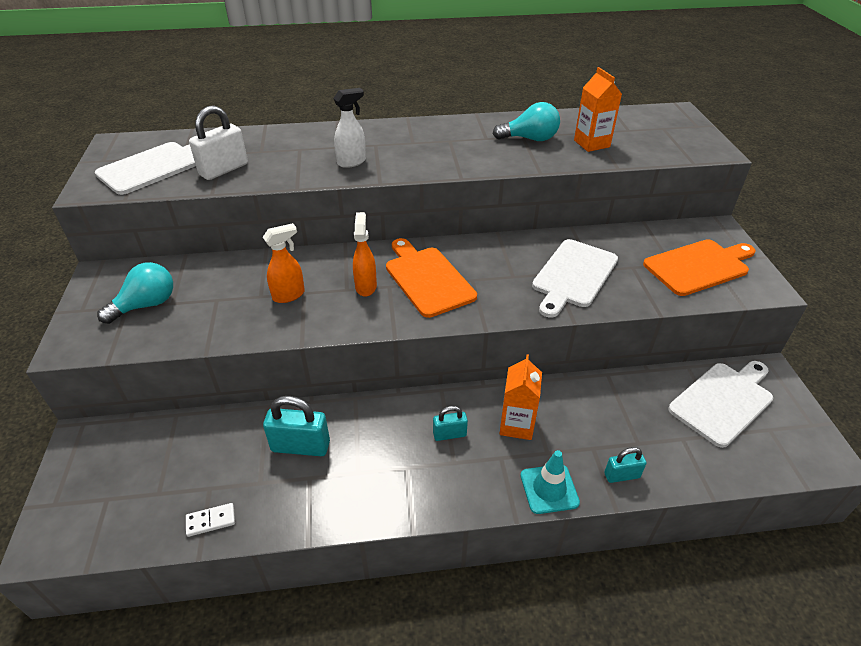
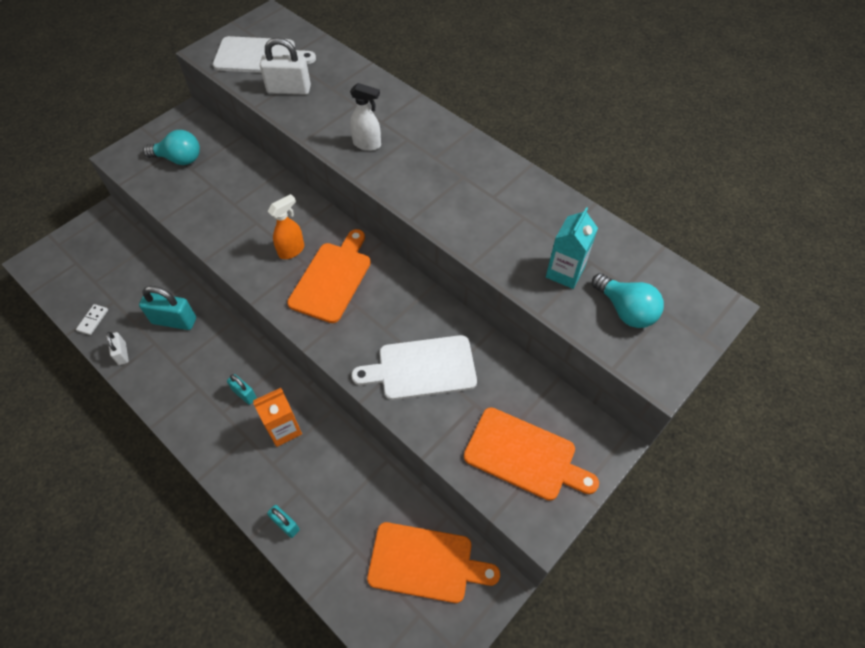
camera: 50 degrees right, 15 degrees up
(211, 521) = (93, 320): white domino -> white domino turned 75 degrees clockwise
(289, 295) = (247, 217): orange spray bottle -> none
(290, 514) = (122, 354): none -> white padlock
(300, 446) = (174, 321): turquoise padlock -> turquoise padlock turned 45 degrees counterclockwise
(530, 139) = (524, 225): turquoise light bulb -> turquoise light bulb (625, 310)
(549, 489) = (239, 483): turquoise traffic cone -> none
(591, 143) = (565, 272): orange carton -> turquoise carton
(723, 401) = (425, 563): white cutting board -> orange cutting board

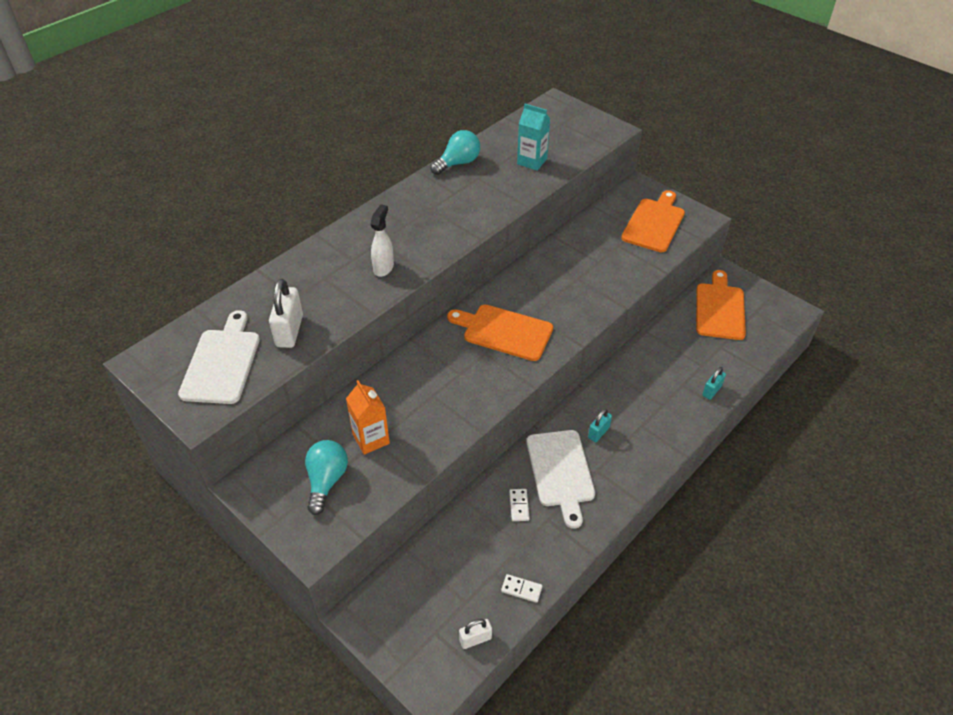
camera: 90 degrees left, 10 degrees down
(122, 354) = (563, 548): white padlock -> white padlock (475, 639)
(174, 321) = (519, 506): turquoise padlock -> white domino
(284, 429) = (629, 399): orange carton -> orange carton (371, 439)
(292, 250) = (470, 363): orange spray bottle -> none
(422, 368) = (591, 273): white cutting board -> white cutting board (560, 472)
(625, 310) = (563, 138): turquoise light bulb -> turquoise light bulb (458, 163)

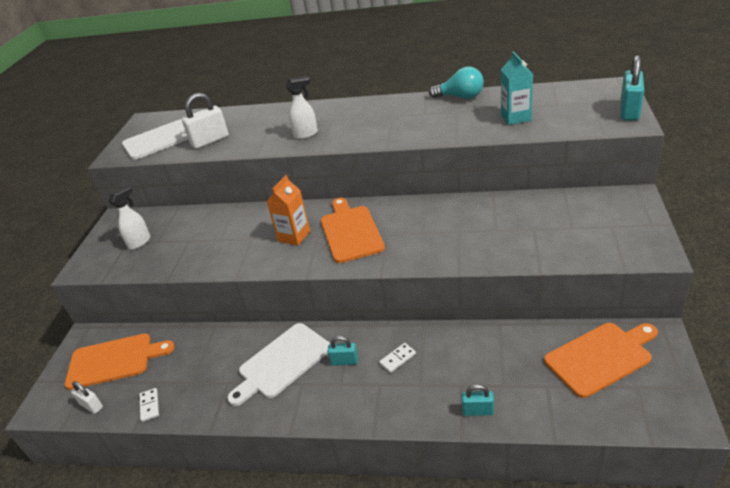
camera: 60 degrees right, 10 degrees down
(326, 481) = (140, 242): turquoise light bulb -> white spray bottle
(371, 439) = (189, 238): orange carton -> orange carton (294, 236)
(519, 506) = (228, 359): white domino -> white domino (397, 359)
(596, 120) = (629, 111): none -> turquoise padlock
(654, 223) = (598, 231): orange cutting board -> orange cutting board (114, 360)

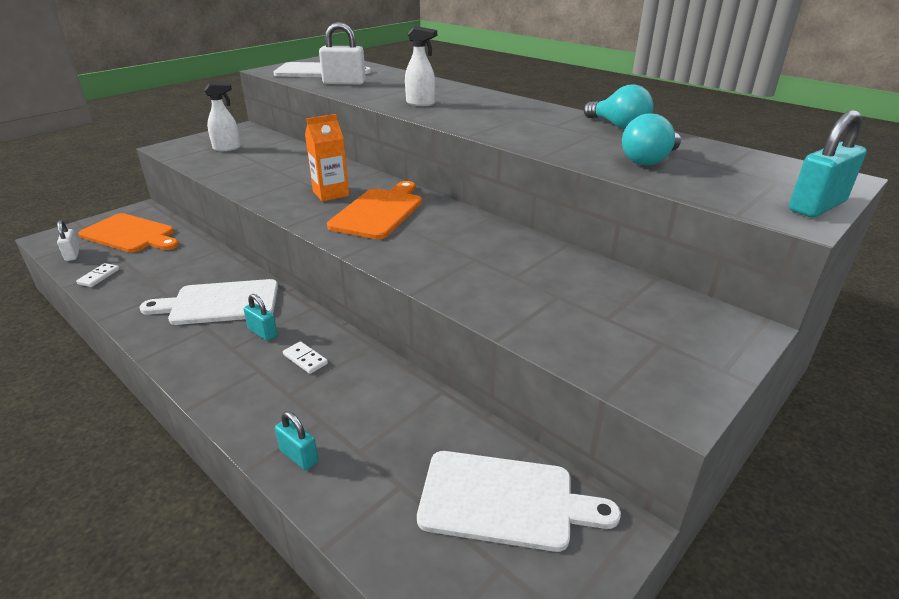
camera: 30 degrees right, 5 degrees down
(397, 359) = (305, 359): white domino -> white domino turned 45 degrees clockwise
(515, 117) = (649, 160): turquoise carton -> turquoise light bulb
(601, 357) = (504, 500): orange cutting board -> white cutting board

